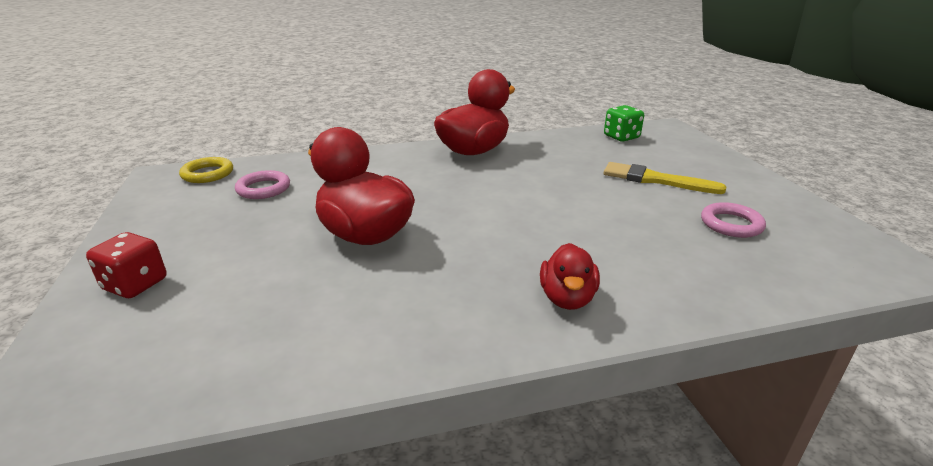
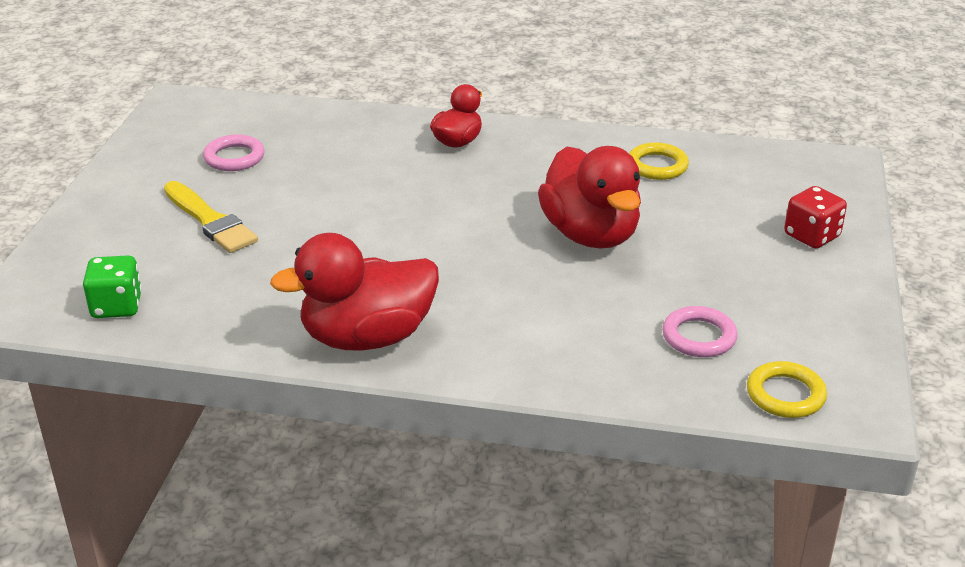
camera: 155 degrees left, 5 degrees up
(314, 331) = (657, 166): none -> yellow ring

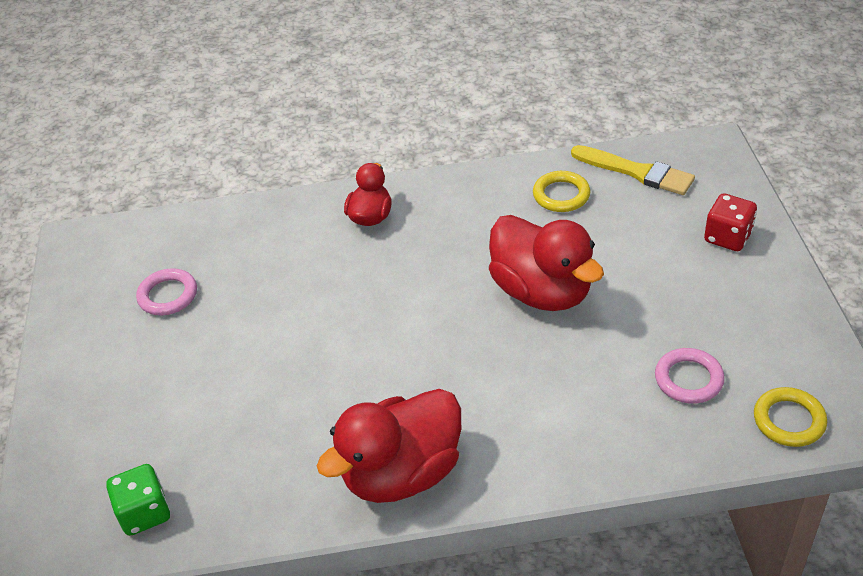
camera: 15 degrees left, 10 degrees up
(210, 221) = (184, 380): yellow brush -> yellow brush (637, 172)

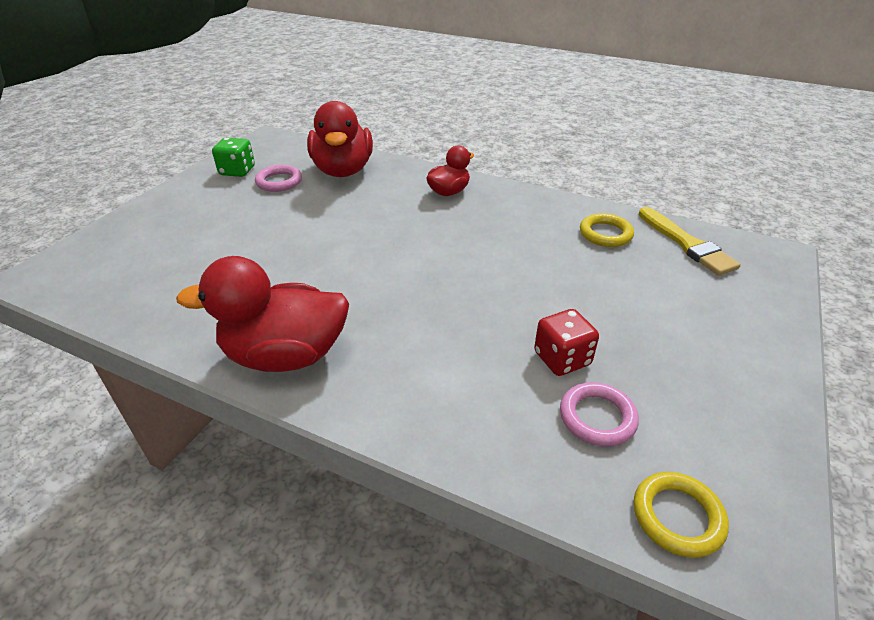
camera: 30 degrees right, 5 degrees down
(144, 513) = (112, 287): green dice -> green dice (237, 171)
(542, 291) = (526, 287): red duck -> red duck (343, 170)
(727, 237) = (738, 323): red dice -> red dice (562, 359)

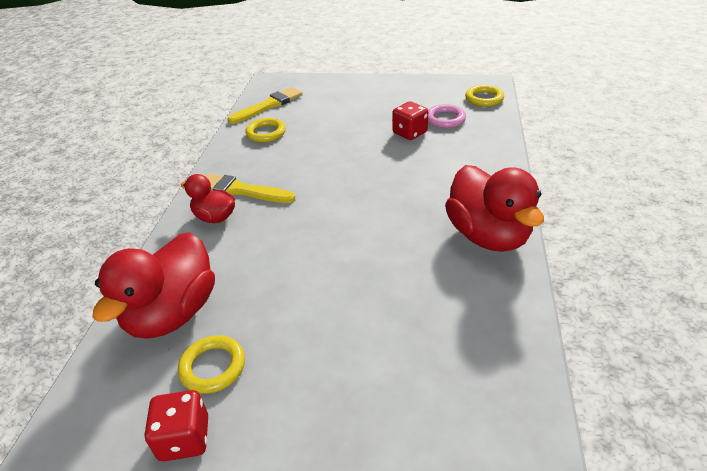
camera: 105 degrees left, 0 degrees up
(237, 171) = (184, 438): green dice -> red dice
(279, 182) = (213, 367): pink ring -> yellow ring
(343, 170) = (172, 313): red duck -> red duck turned 135 degrees clockwise
(485, 207) = (240, 190): none -> yellow brush

